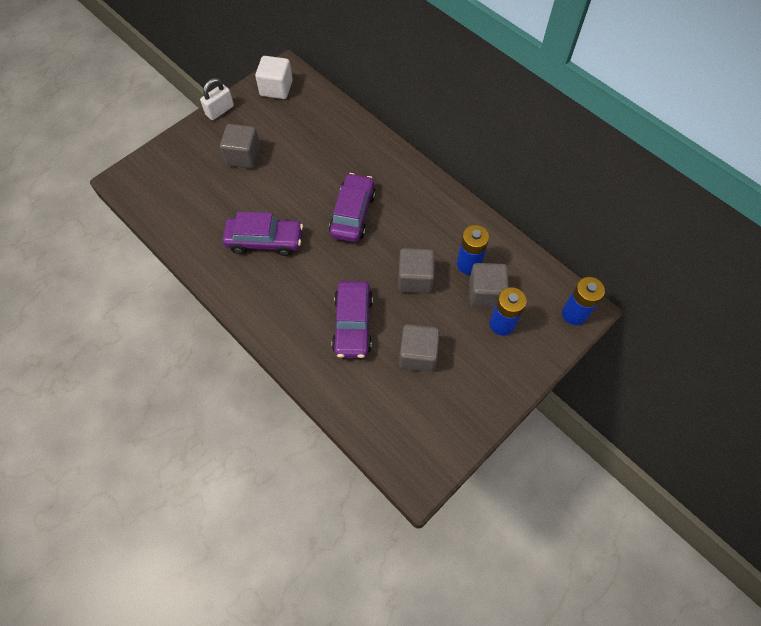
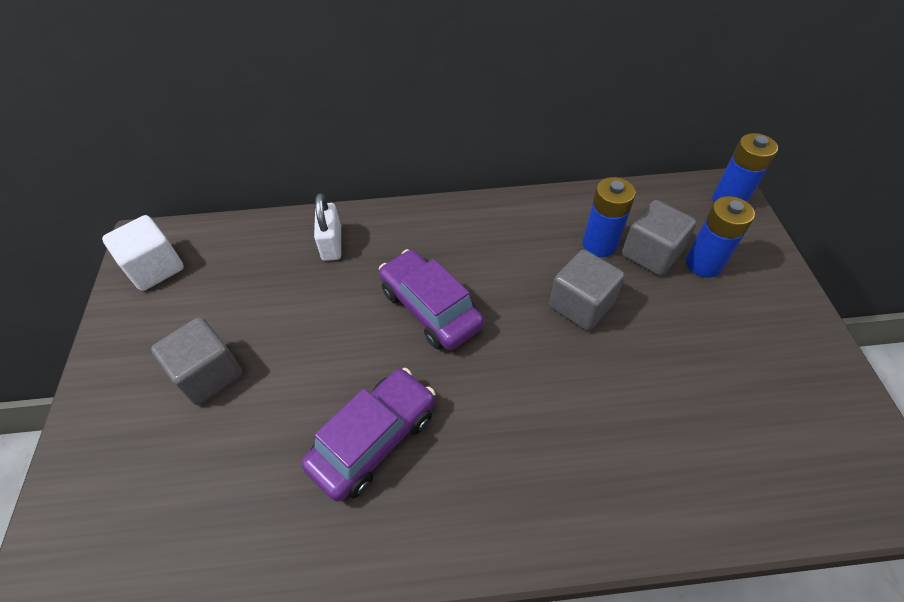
camera: 50 degrees left, 10 degrees down
(220, 111) = (102, 354): white padlock -> white padlock (332, 244)
(353, 324) = (602, 415): purple car -> none
(418, 355) = (698, 371): grey cube -> none

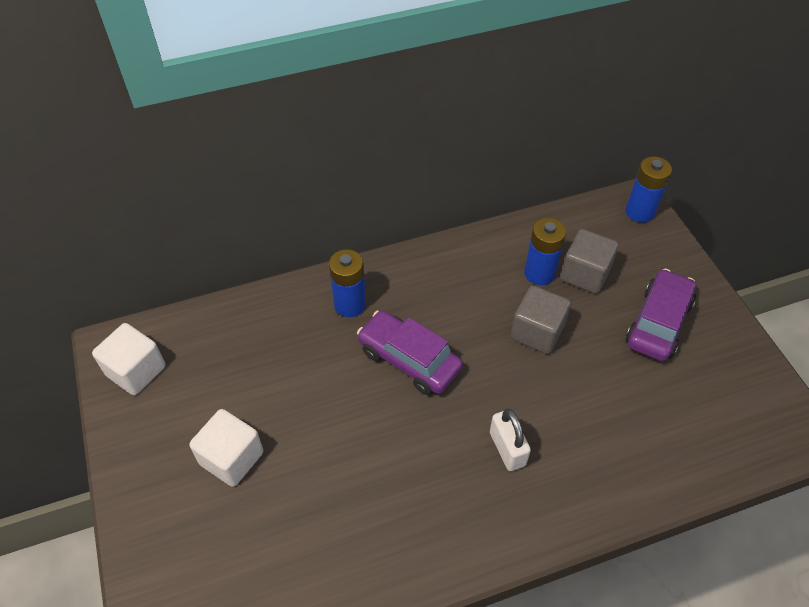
camera: 15 degrees left, 0 degrees up
(209, 374) = (232, 458): grey cube -> white cube
(332, 244) = (299, 316): white padlock -> white padlock (507, 449)
(374, 439) = (397, 481): purple car -> purple car (658, 323)
(703, 264) = (630, 276): blue battery -> blue battery (350, 304)

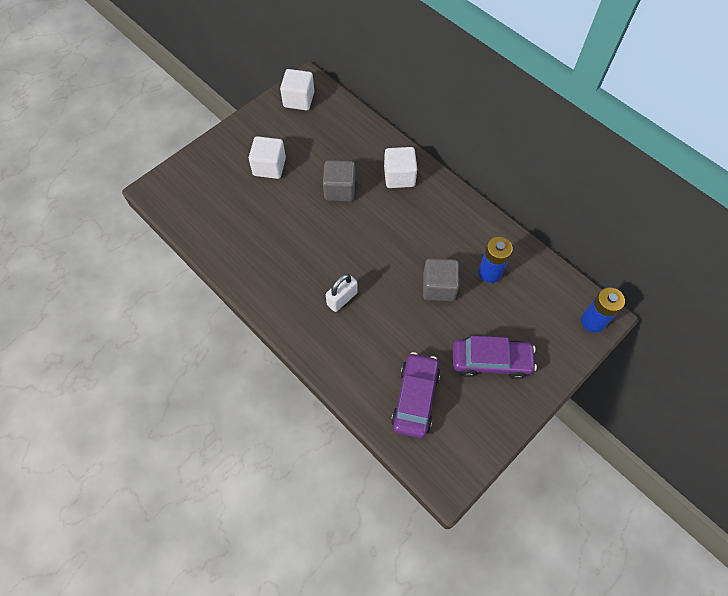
camera: 65 degrees right, 10 degrees up
(350, 304) = (399, 176): blue battery -> white cube
(409, 360) = (376, 223): purple car -> purple car (415, 398)
(585, 274) = (507, 301): grey cube -> grey cube (339, 190)

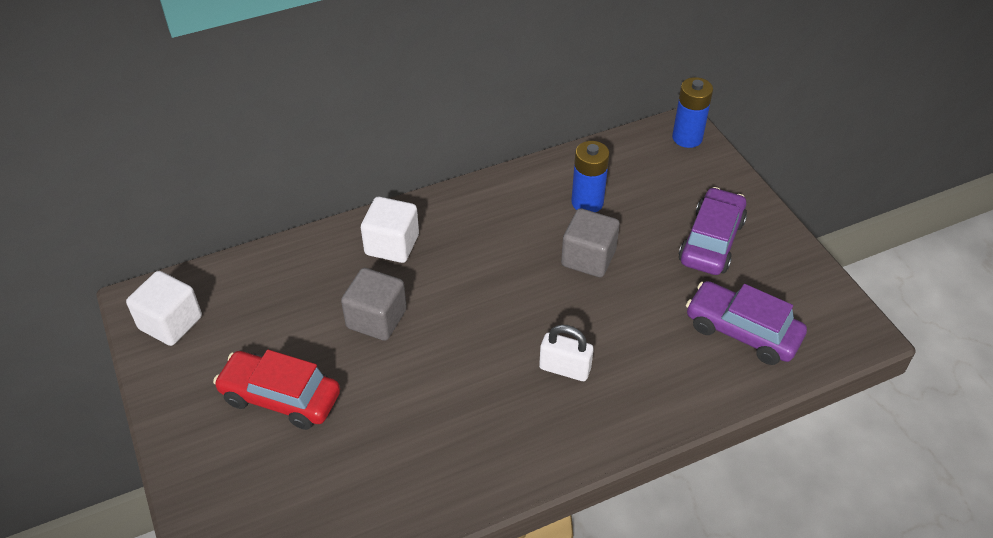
camera: 70 degrees left, 15 degrees down
(269, 167) = (280, 398): white cube -> red car
(342, 299) = (565, 368): white padlock -> white padlock turned 45 degrees counterclockwise

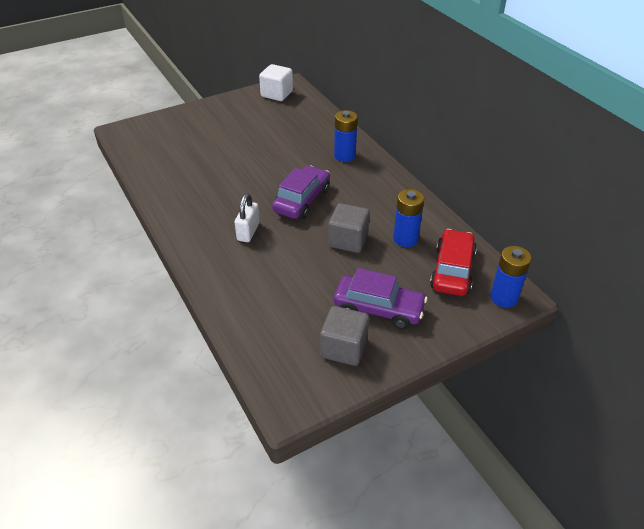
camera: 85 degrees right, 5 degrees down
(280, 398) = (228, 131): red car -> red car (452, 271)
(376, 319) = (284, 156): grey cube -> grey cube (344, 348)
(392, 245) = (344, 156): white cube -> blue battery
(742, 331) = (284, 323): purple car -> purple car (302, 200)

